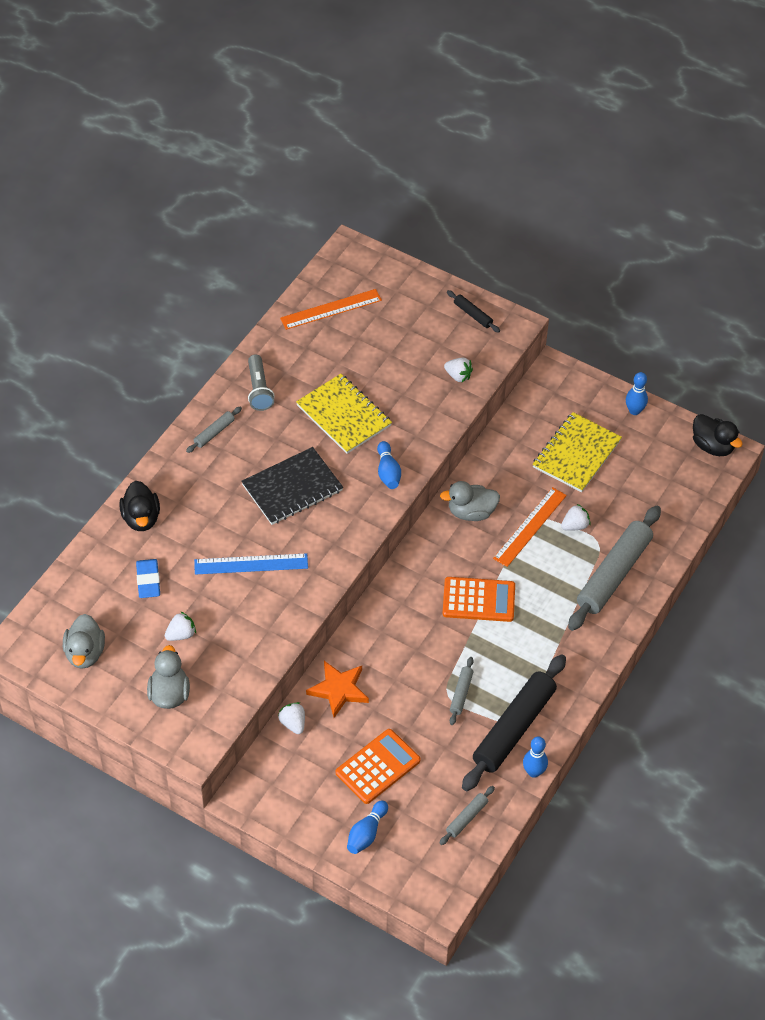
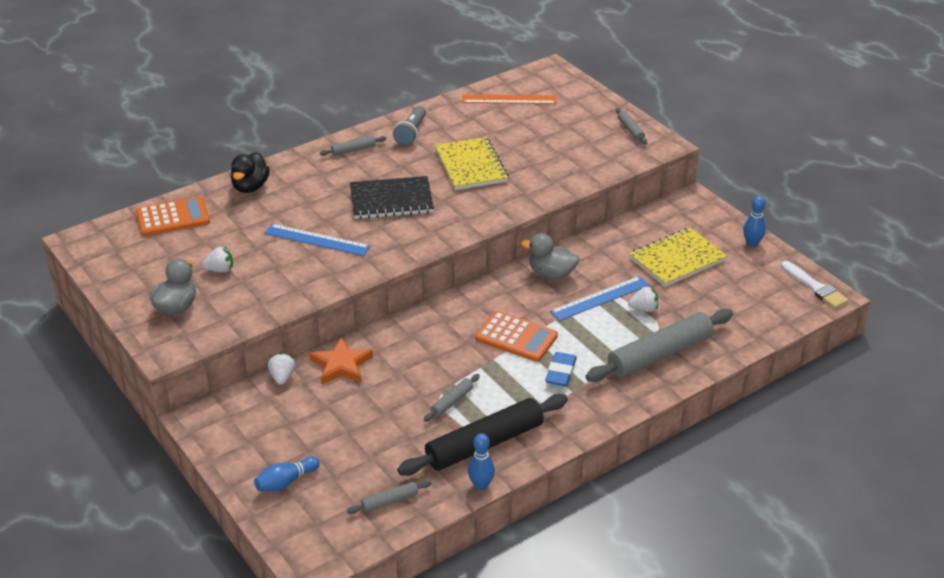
camera: 25 degrees right, 15 degrees down
(85, 653) = (131, 260): grey duck -> none
(148, 581) = (222, 227): blue eraser -> blue eraser (560, 372)
(378, 767) = (334, 433): orange calculator -> orange calculator (173, 217)
(388, 472) = (482, 211): blue bowling pin -> none
(458, 376) = (590, 165): white strawberry -> none
(472, 315) = (630, 130): black rolling pin -> grey rolling pin
(530, 527) = (600, 298): orange ruler -> blue ruler
(712, 446) = (815, 287): black duck -> white brush

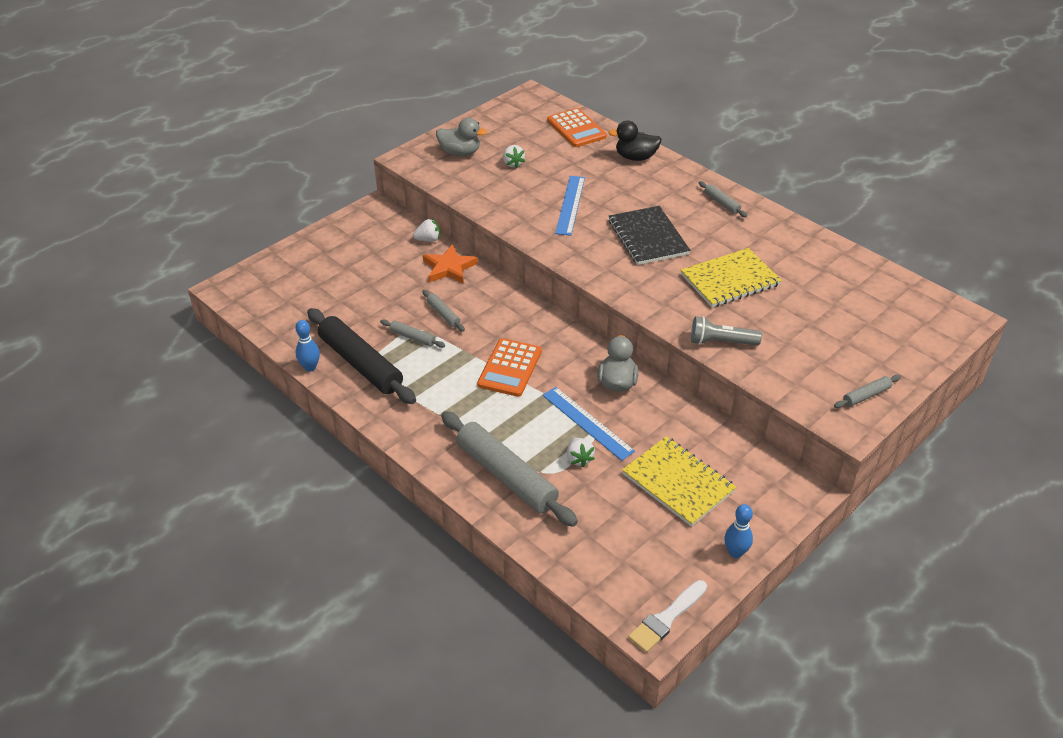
camera: 80 degrees right, 5 degrees up
(286, 482) = (309, 262): blue bowling pin -> none
(389, 501) = (290, 318): grey rolling pin -> grey rolling pin (443, 314)
(411, 133) = (770, 234): grey flashlight -> grey flashlight (721, 342)
(509, 99) = (876, 292): orange ruler -> none
(560, 372) = (464, 403): blue eraser -> none

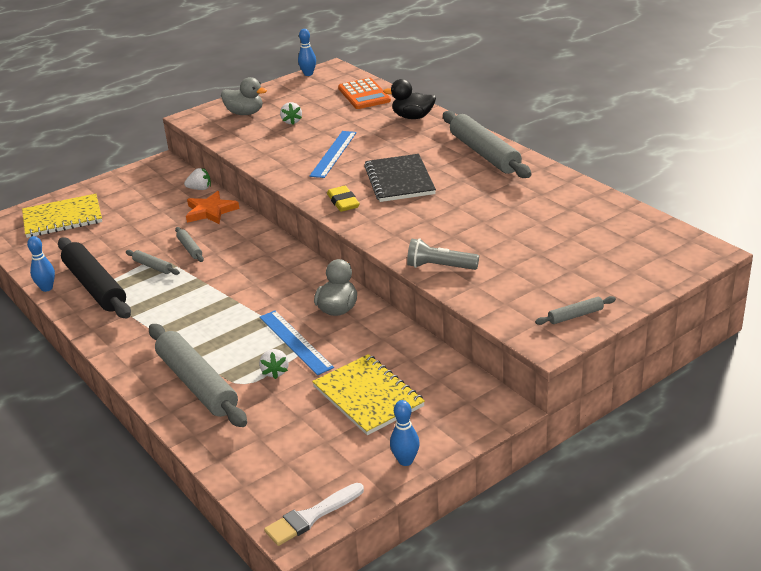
camera: 10 degrees right, 10 degrees down
(509, 101) = (308, 74): none -> blue bowling pin
(510, 368) = (236, 294): orange calculator -> none
(600, 265) = (343, 202): none -> yellow eraser
(722, 203) = (484, 153): grey rolling pin -> grey rolling pin, size x2.26
(730, 280) = (469, 215): yellow notebook -> yellow notebook (62, 218)

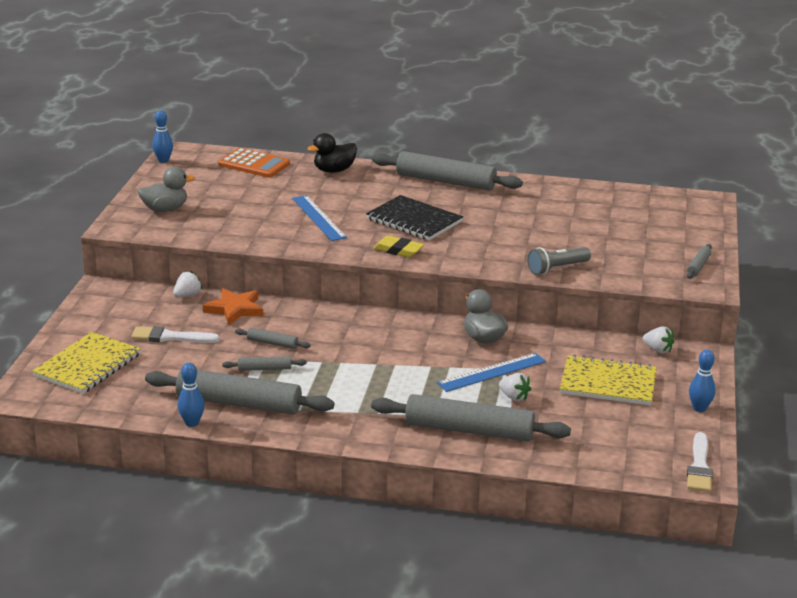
camera: 45 degrees left, 5 degrees down
(95, 287) = (239, 403): black rolling pin -> grey rolling pin
(139, 217) = (170, 337): none -> white brush
(291, 121) = (227, 204): white strawberry -> white strawberry (657, 350)
(295, 342) = (492, 372): blue ruler -> blue ruler turned 45 degrees counterclockwise

